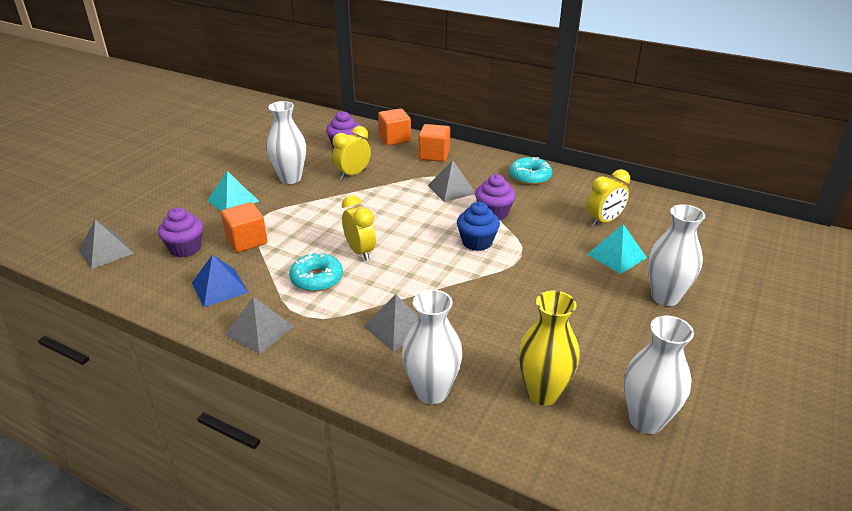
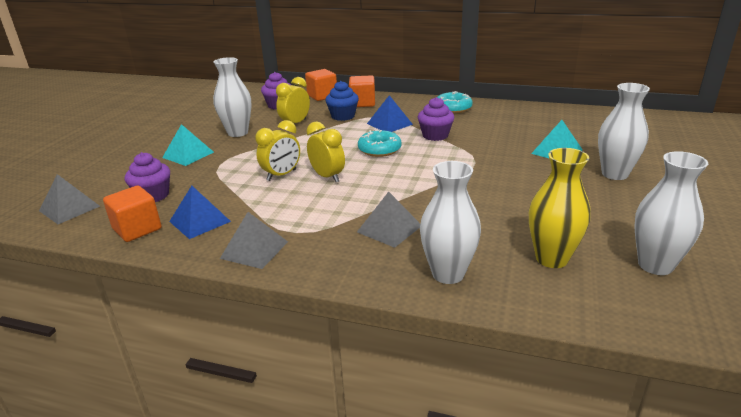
camera: 10 degrees left, 5 degrees down
(246, 241) = (213, 182): orange cube -> orange cube (137, 229)
(316, 279) = (294, 202): turquoise donut -> turquoise donut (379, 149)
(451, 189) = (389, 124): grey pyramid -> blue pyramid
(477, 242) = (431, 157): blue cupcake -> blue cupcake (343, 116)
(604, 221) = (532, 130): yellow clock -> yellow clock (281, 175)

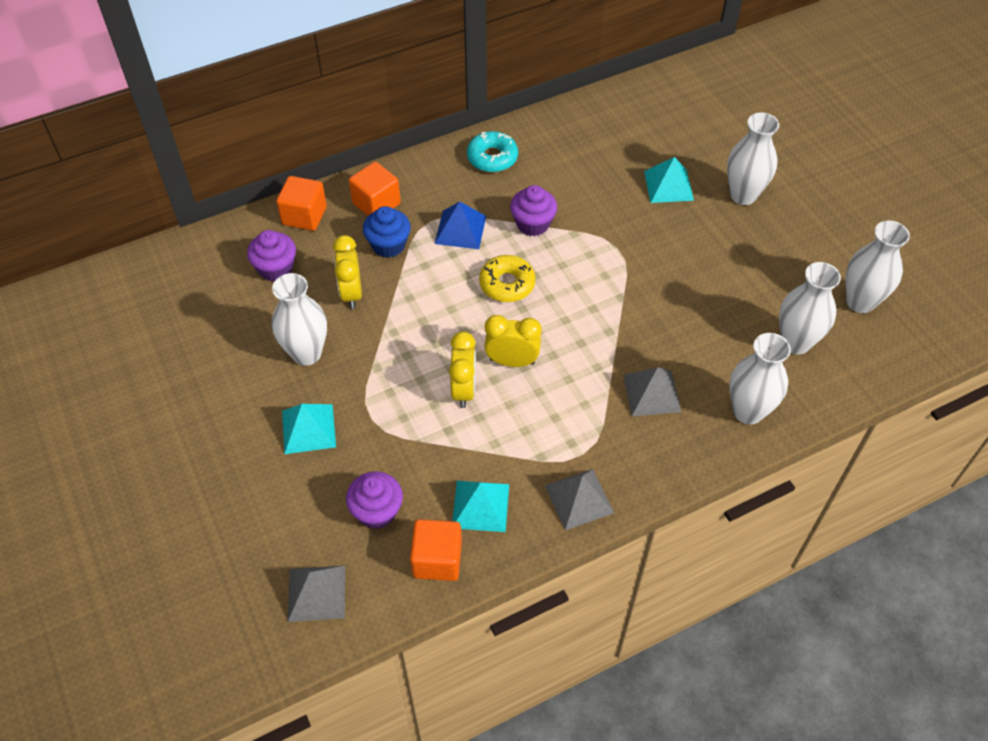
camera: 45 degrees left, 25 degrees up
(200, 221) = (480, 506): blue pyramid -> turquoise pyramid
(379, 149) = (507, 284): turquoise donut -> yellow donut
(551, 258) = (795, 342): yellow vase -> white vase

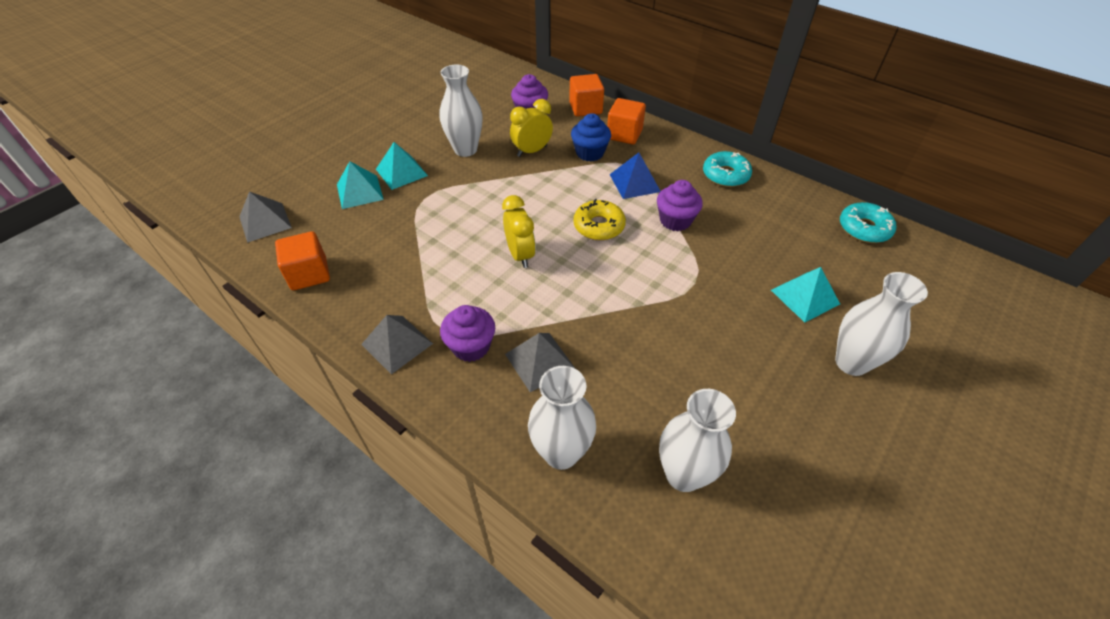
camera: 65 degrees right, 5 degrees down
(377, 511) = (343, 228): purple cupcake -> purple cupcake (471, 346)
(463, 390) = (476, 236): yellow clock -> none
(480, 506) = (367, 282): turquoise pyramid -> turquoise pyramid (359, 192)
(615, 106) = (864, 228): none -> turquoise donut
(860, 302) = (795, 532): white vase -> none

